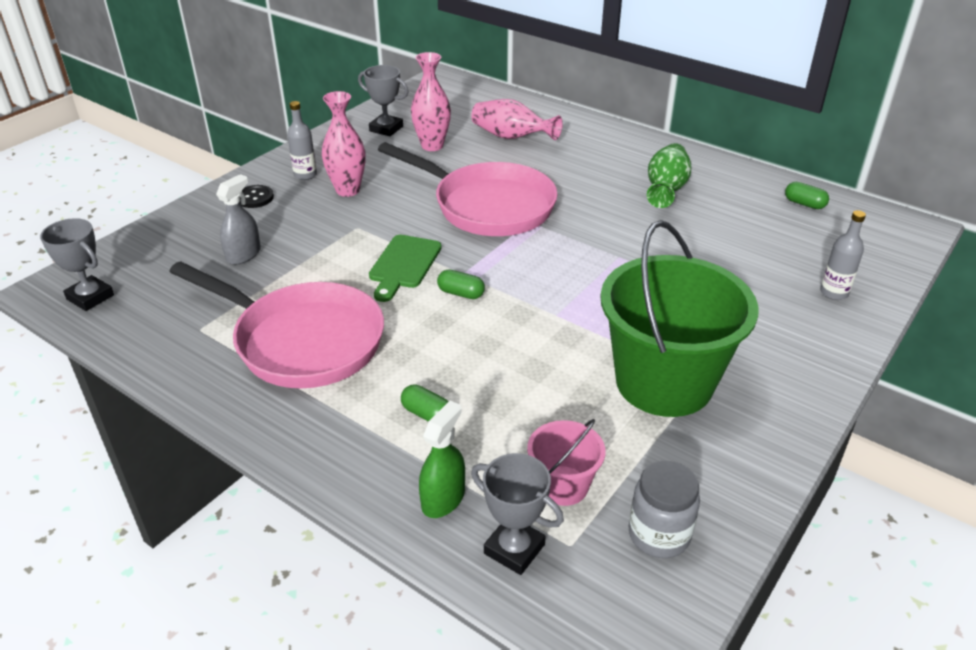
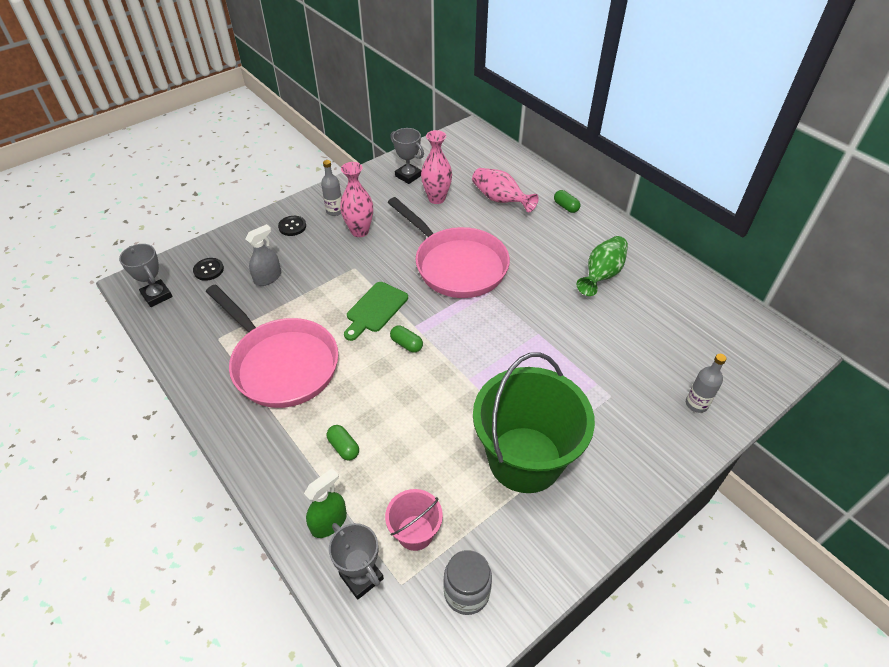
camera: 15 degrees right, 10 degrees up
(155, 259) = (208, 270): none -> black button
(804, 204) = (711, 310): green capsule -> green capsule (566, 207)

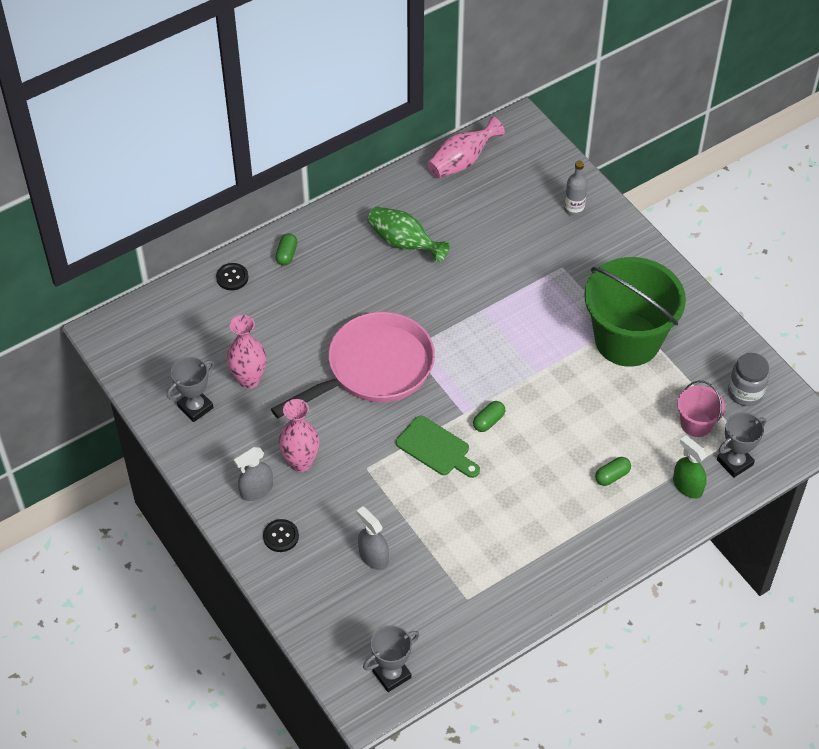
camera: 85 degrees left, 5 degrees up
(208, 270) = (352, 623): black button -> black button (232, 277)
(281, 364) = (508, 534): pink pan -> none
(334, 211) = (256, 490): grey bottle -> grey spray bottle
(500, 200) = (262, 315): pink vase -> pink vase (462, 162)
(566, 207) = (286, 254): green capsule -> green capsule turned 45 degrees counterclockwise

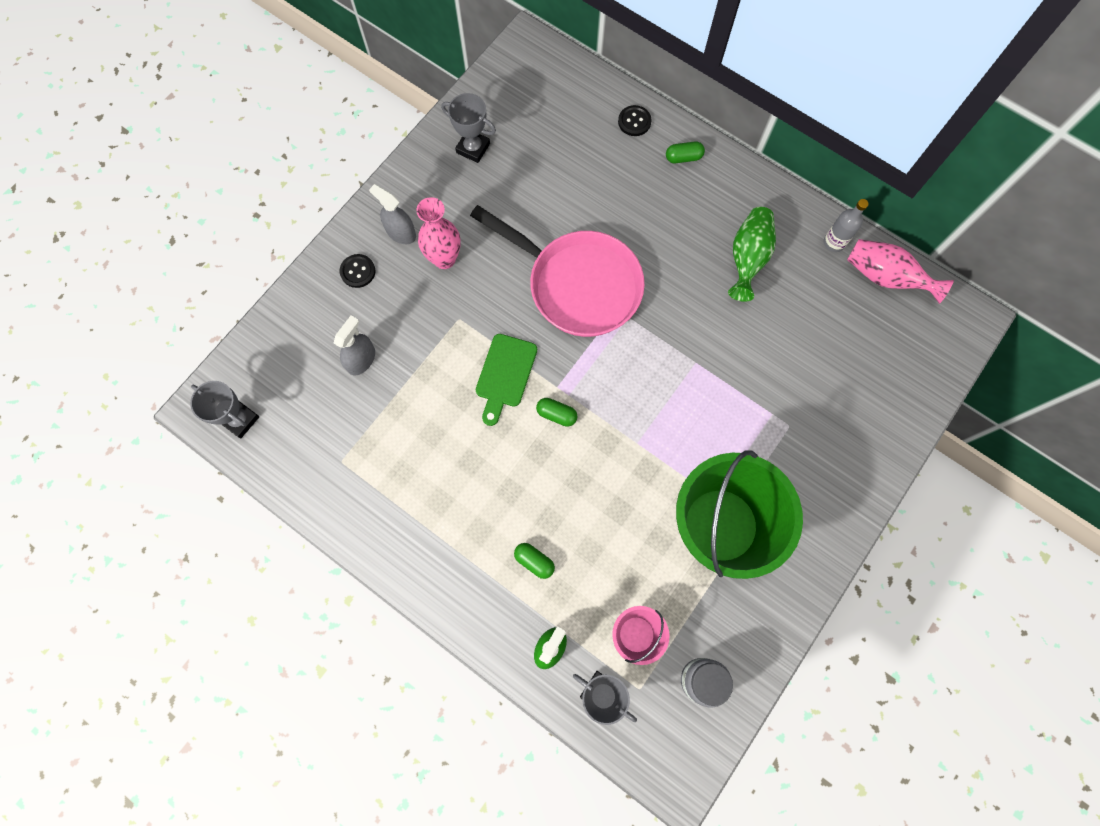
camera: 70 degrees right, 20 degrees up
(249, 379) = (521, 180): pink vase -> none
(574, 209) = (876, 413): grey bottle -> grey bottle (834, 242)

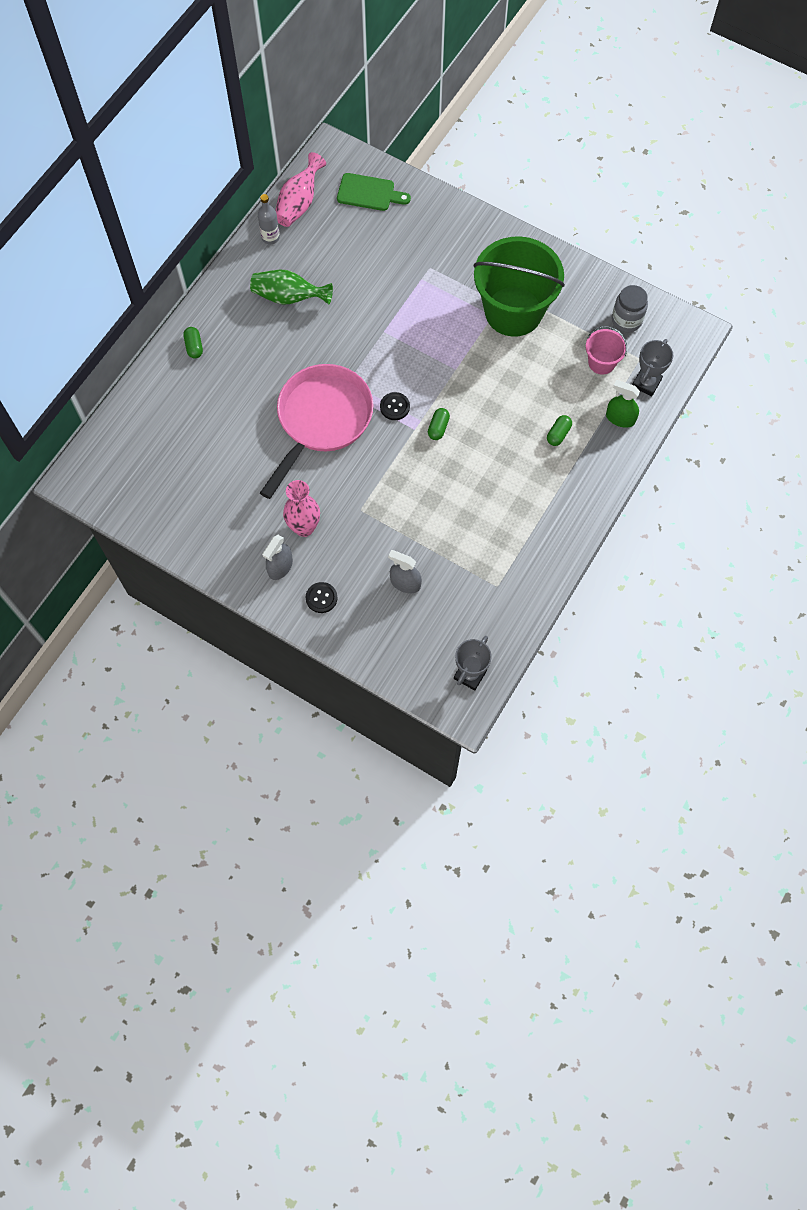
camera: 95 degrees left, 5 degrees down
(473, 148) = (190, 516): grey trophy -> none
(505, 375) = (408, 469): green cutting board -> green cutting board (369, 193)
(634, 121) = (158, 386): black button -> black button (394, 407)

